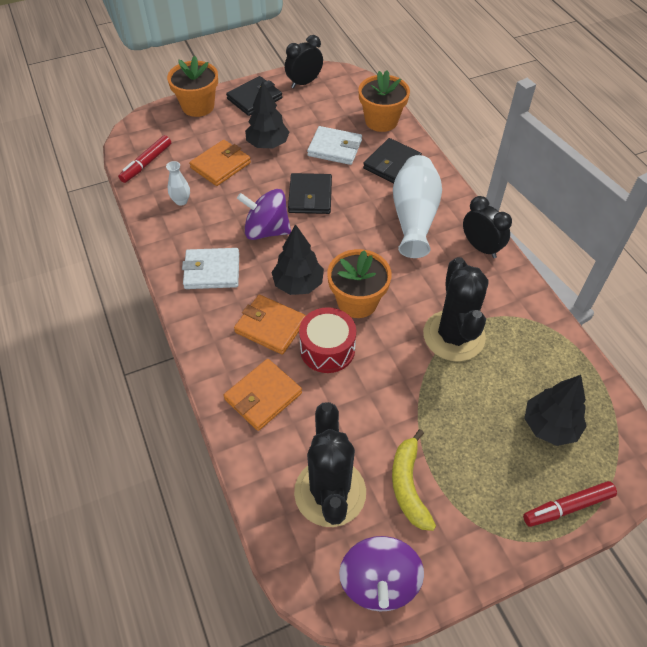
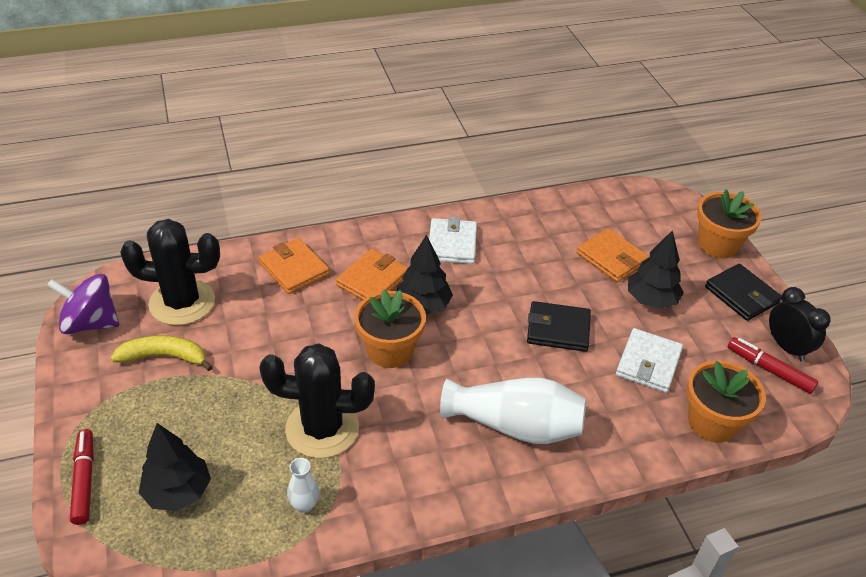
camera: 95 degrees right, 10 degrees down
(146, 163) = (613, 203): red marker -> red marker (769, 370)
(181, 201) = (554, 226): white vase -> white vase (304, 505)
(266, 230) = (504, 287): purple spinning top -> none
(327, 349) = (334, 318): red drum -> none
(392, 164) = (619, 419): black wallet -> none
(481, 247) = (454, 489): black clock -> none

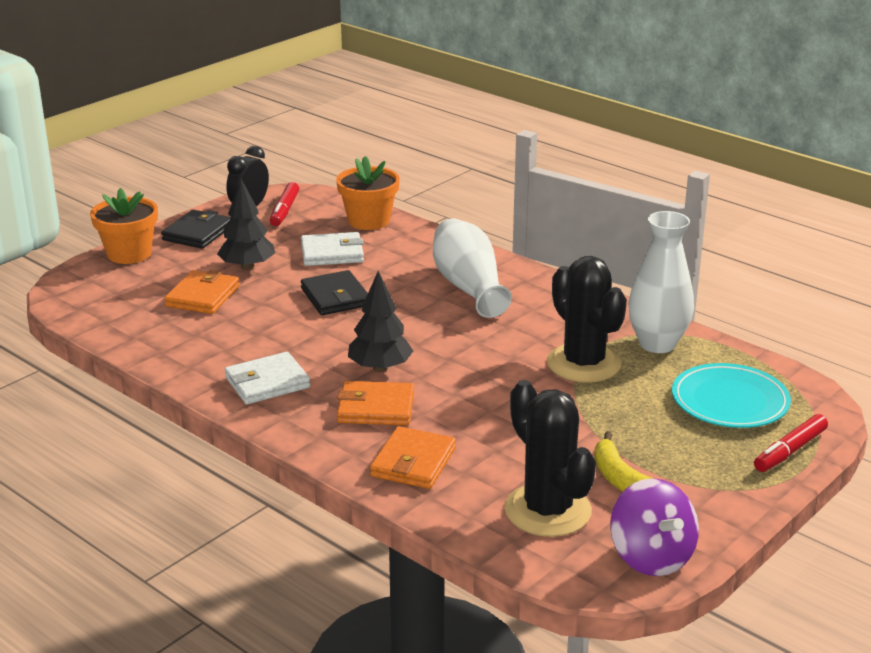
camera: 120 degrees left, 15 degrees down
(178, 492) = (730, 401): black tree -> turquoise plate
(304, 505) = (657, 344): white vase -> white vase, size x2.19
(390, 350) = (459, 364): orange flower pot -> none

